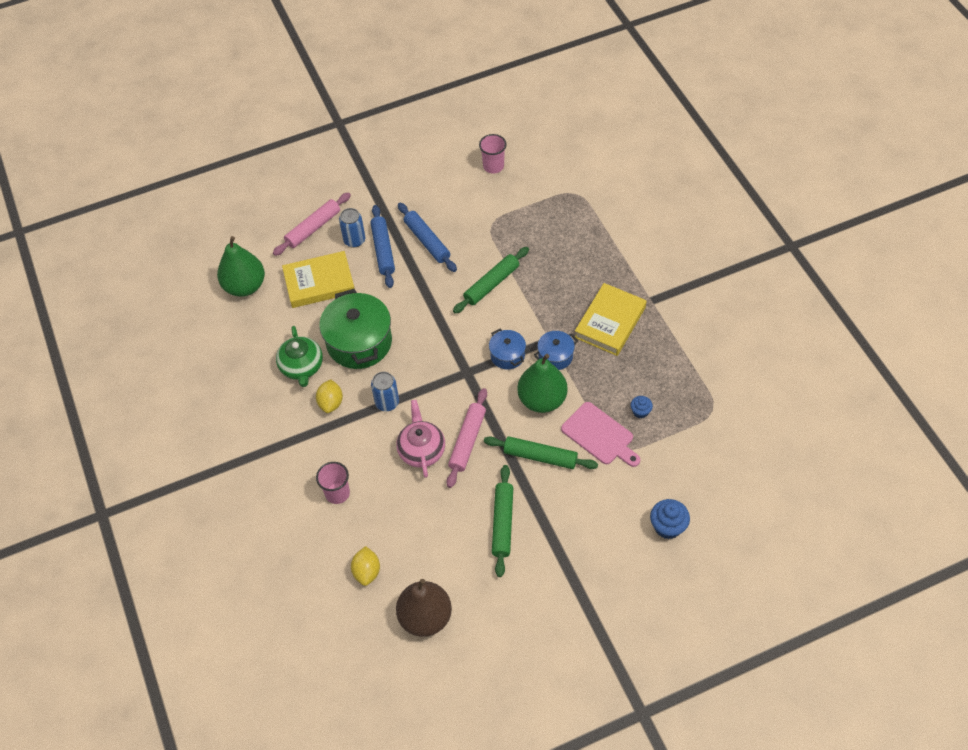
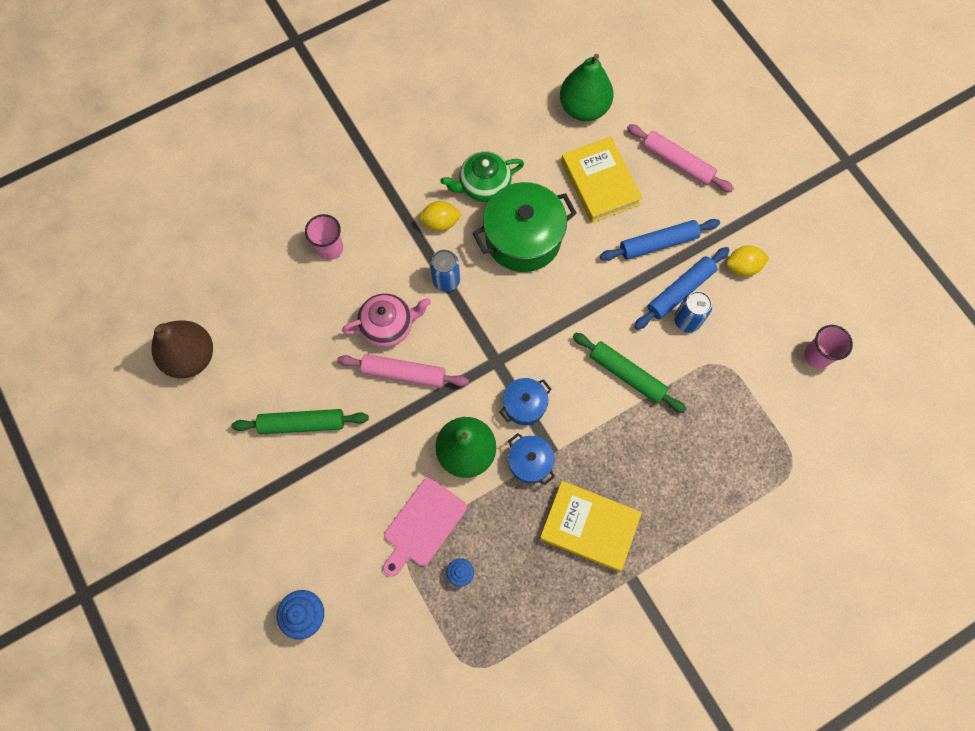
camera: 80 degrees right, 15 degrees up
(354, 240) = (667, 210): blue can -> blue can (687, 320)
(367, 571) = (241, 292): yellow lemon -> yellow lemon (742, 267)
(540, 457) = (389, 457): green rolling pin -> none

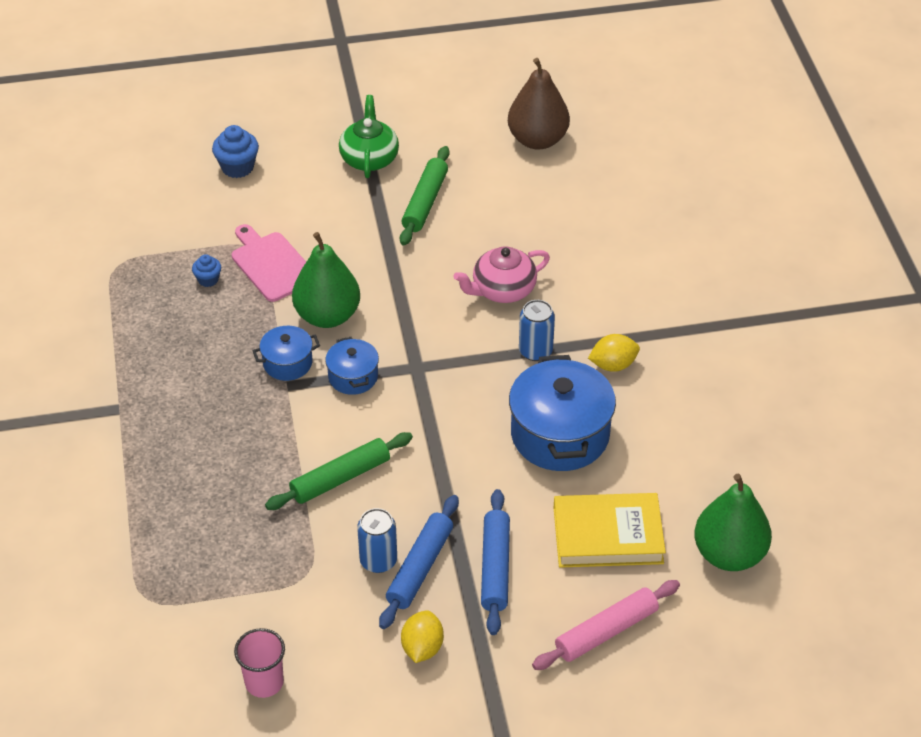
camera: 110 degrees right, 25 degrees down
(330, 248) = (619, 265): pink cup -> none
(388, 325) = (502, 290): pink teapot -> pink teapot turned 60 degrees clockwise
(403, 373) = (440, 289): pink rolling pin -> none
(440, 223) = (613, 365): yellow lemon -> yellow lemon turned 60 degrees clockwise
(483, 185) = (649, 418): green teapot -> green teapot (369, 158)
(523, 238) = (560, 435): green pot -> blue pot
(589, 526) = (192, 391): yellow book -> none
(680, 291) = (419, 567): blue rolling pin -> blue rolling pin turned 45 degrees clockwise

